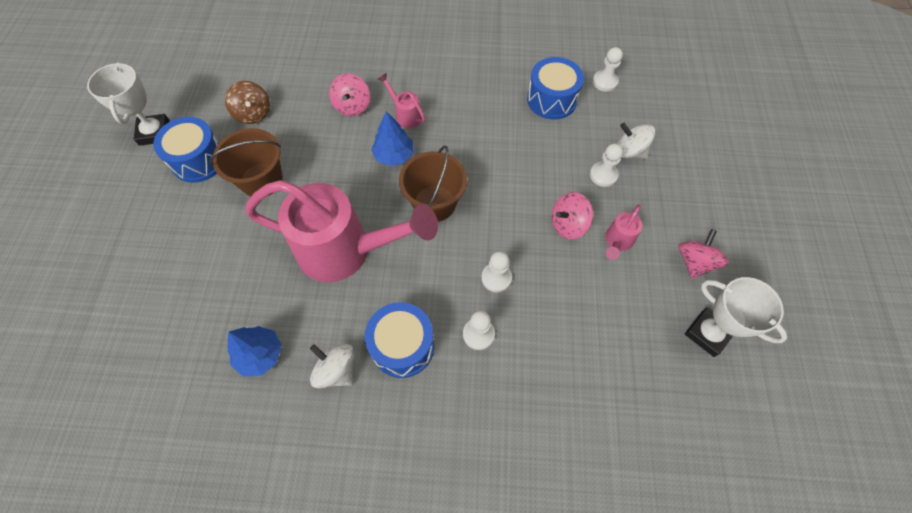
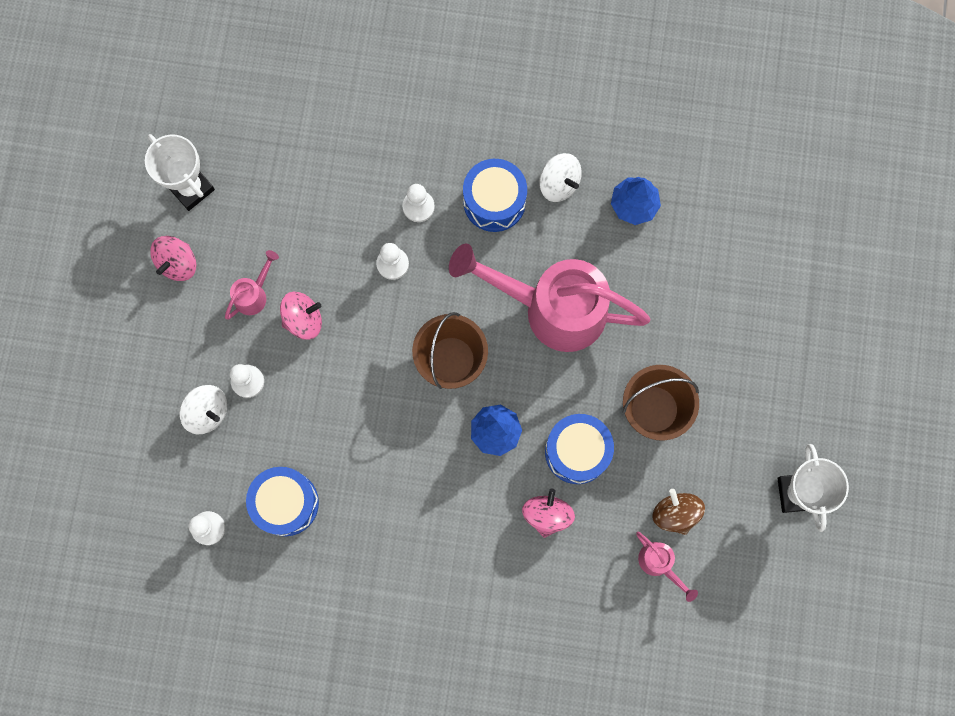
camera: 175 degrees left, 15 degrees up
(198, 160) = (734, 445): blue drum -> blue drum (577, 451)
(405, 115) = (479, 494): pink watering can -> pink watering can (659, 564)

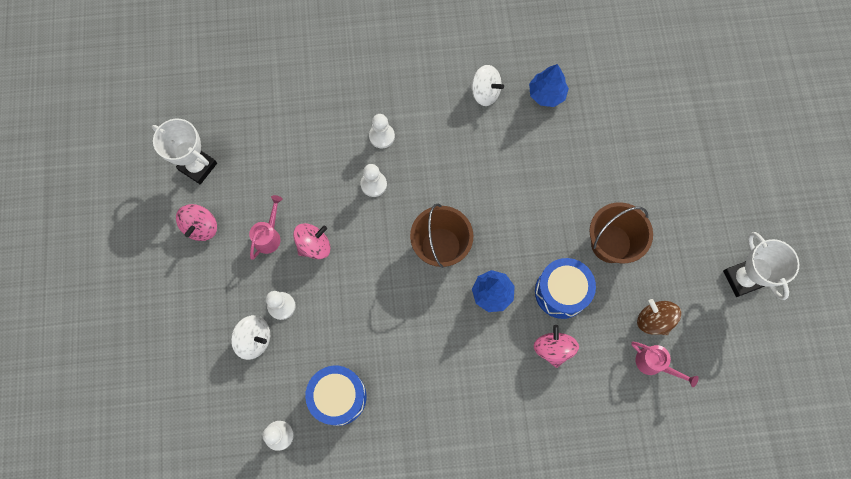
camera: 15 degrees left, 5 degrees down
(494, 201) = (439, 118): blue drum -> none
(551, 308) = (507, 186): pink watering can -> none

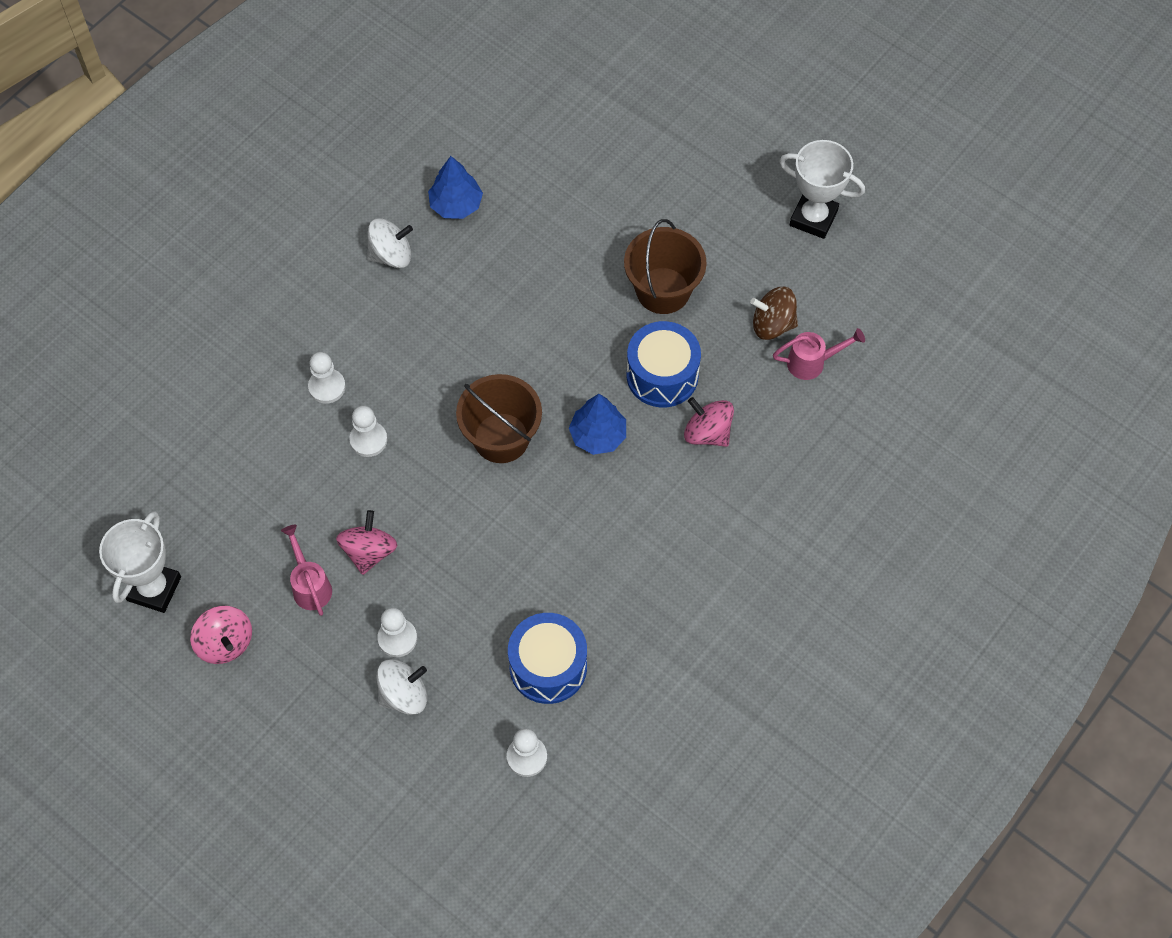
camera: 45 degrees left, 10 degrees down
(198, 166) = (154, 589): white trophy -> white trophy turned 60 degrees counterclockwise

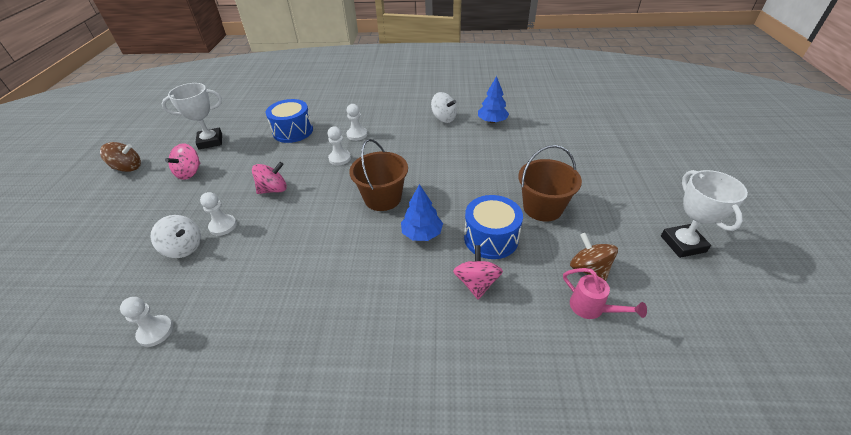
camera: 55 degrees right, 20 degrees down
(129, 724) = (128, 168): none -> brown spinning top
(310, 585) = (240, 181): pink watering can -> none
(548, 666) = (236, 302): blue drum -> blue drum (293, 131)

